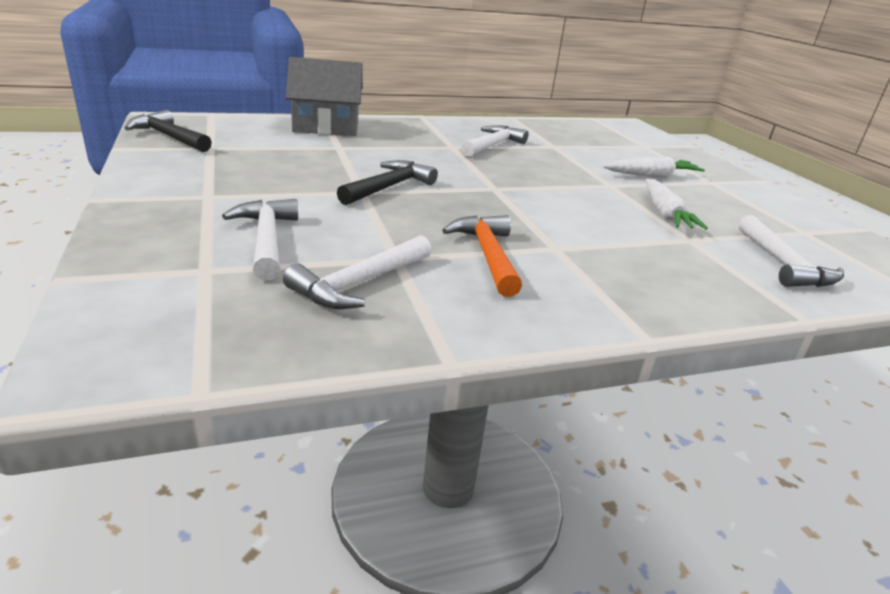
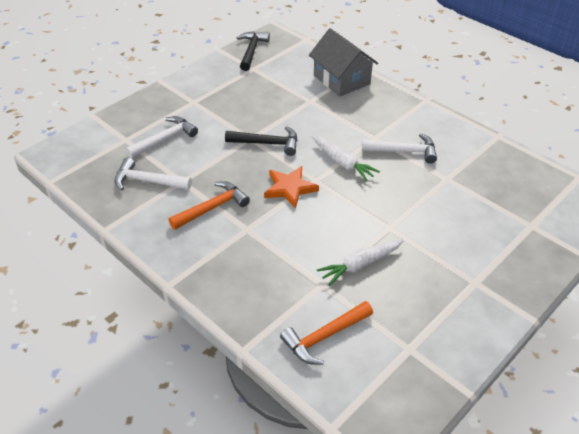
camera: 65 degrees right, 15 degrees up
(496, 203) = (289, 188): none -> orange star
(652, 176) = (443, 244): white carrot -> white carrot (342, 163)
(783, 264) = (324, 336): white hammer -> orange hammer

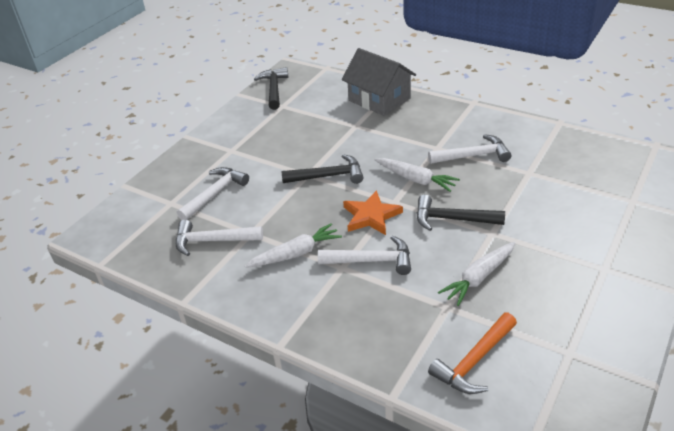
camera: 10 degrees left, 5 degrees down
(212, 208) = (295, 253): orange hammer -> white carrot
(273, 229) = (371, 261): none -> white hammer
(359, 207) = (452, 219): none -> black hammer

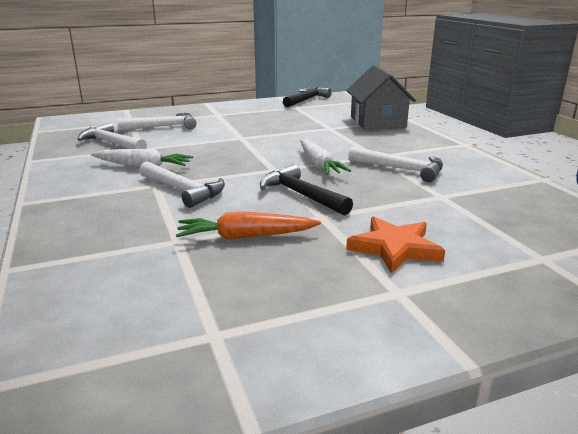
camera: 35 degrees right, 15 degrees down
(328, 176) = (253, 142): black hammer -> none
(371, 216) = (238, 169): orange star -> orange star (394, 248)
(474, 361) = (115, 286): orange hammer -> none
(479, 277) = (246, 236): white carrot -> orange carrot

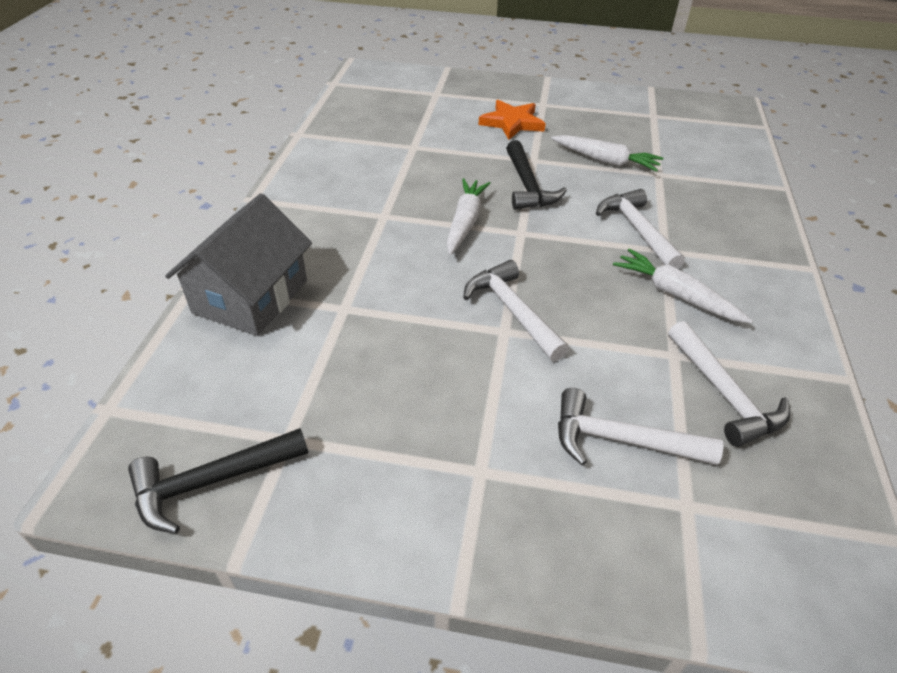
camera: 150 degrees left, 20 degrees up
(246, 236) = (605, 161): orange carrot -> white carrot
(401, 169) = (393, 185): white hammer -> white hammer (513, 311)

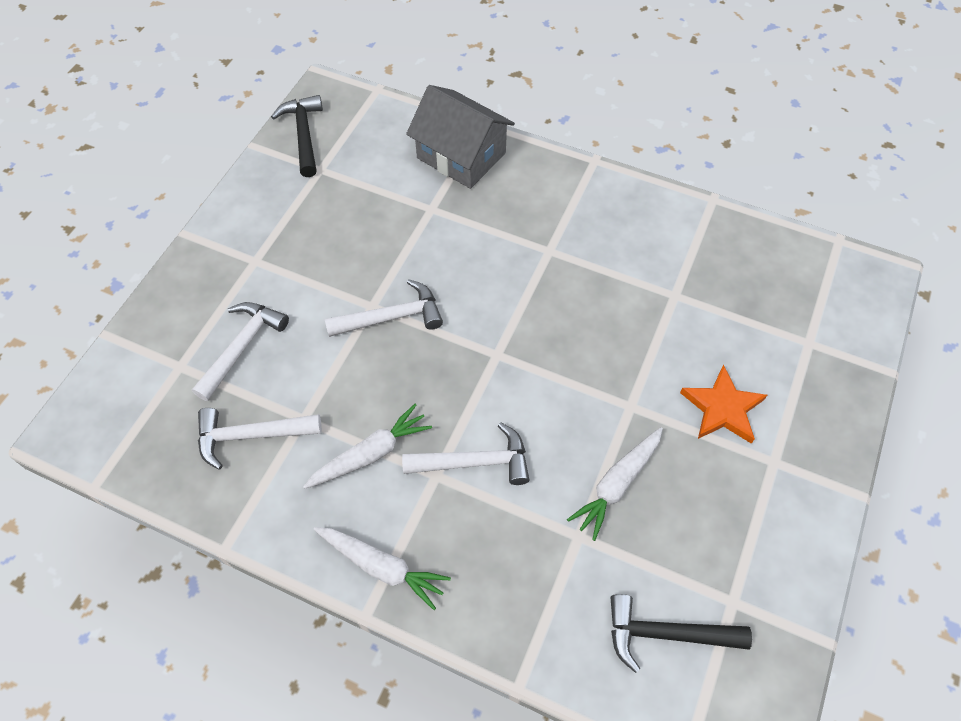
camera: 105 degrees right, 15 degrees up
(465, 222) = (523, 311): white carrot -> white carrot (382, 567)
(527, 186) = (577, 383): black hammer -> black hammer (666, 633)

